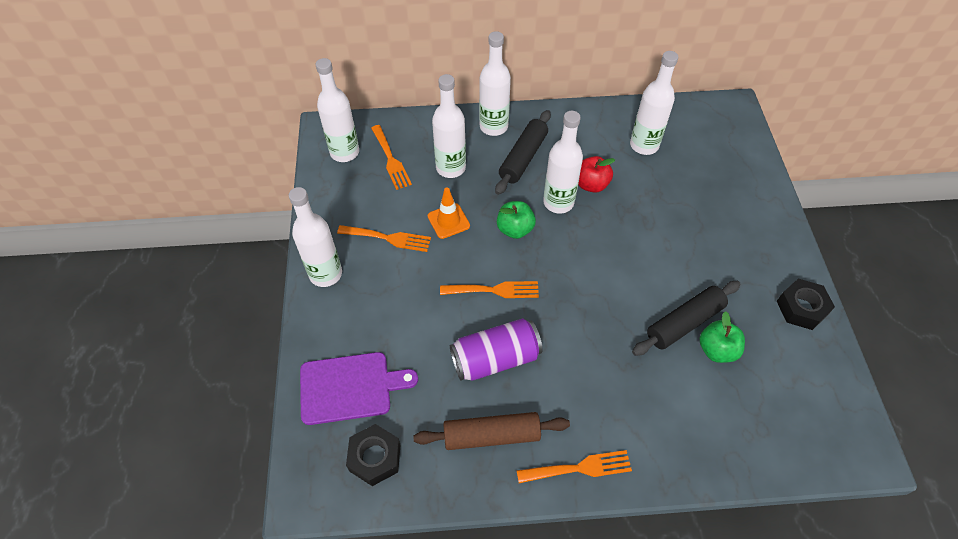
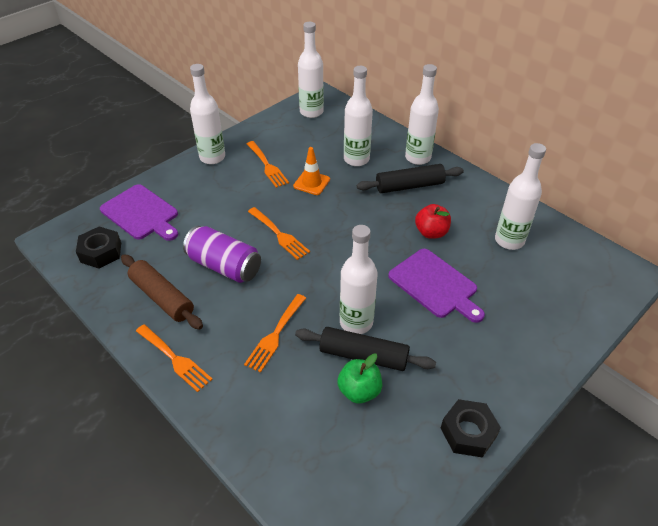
camera: 50 degrees right, 10 degrees down
(391, 160) = (330, 132): orange fork -> orange fork (275, 335)
(515, 229) = (342, 216): green apple -> none
(558, 202) = (392, 224): white bottle -> white bottle (356, 322)
(650, 224) = (435, 285): none -> purple cutting board

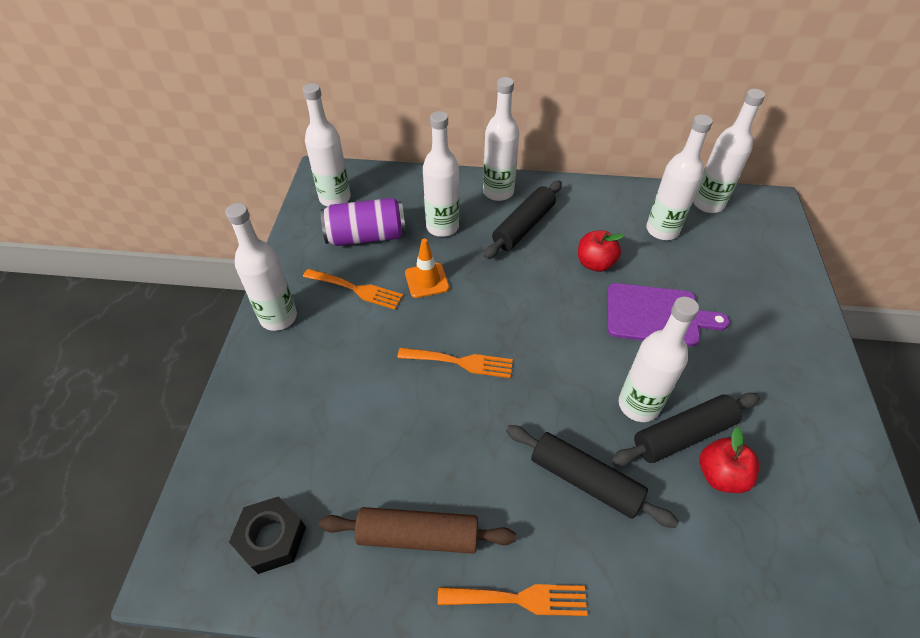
camera: 40 degrees left, 5 degrees up
(141, 213) = (267, 447): purple cutting board -> none
(224, 266) = (444, 441): purple can -> purple can (366, 236)
(275, 335) = (585, 480): orange fork -> black rolling pin
(359, 391) = (720, 475): green apple -> red apple
(468, 432) = (836, 440): black nut -> none
(571, 244) = (708, 204): none -> white bottle

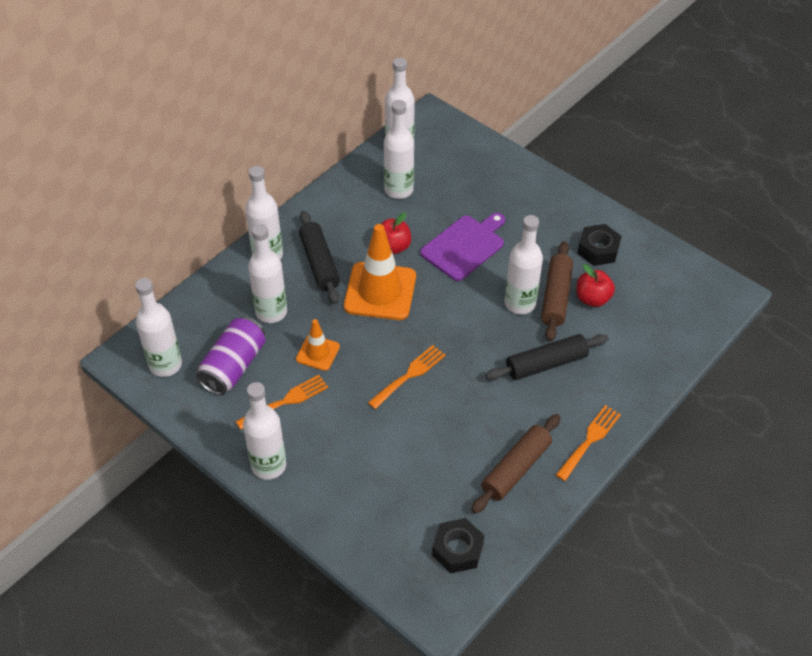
camera: 55 degrees left, 0 degrees up
(535, 283) = (380, 291): none -> orange traffic cone
(683, 435) = (556, 297): black rolling pin -> brown rolling pin
(793, 439) = (598, 250): none -> black nut

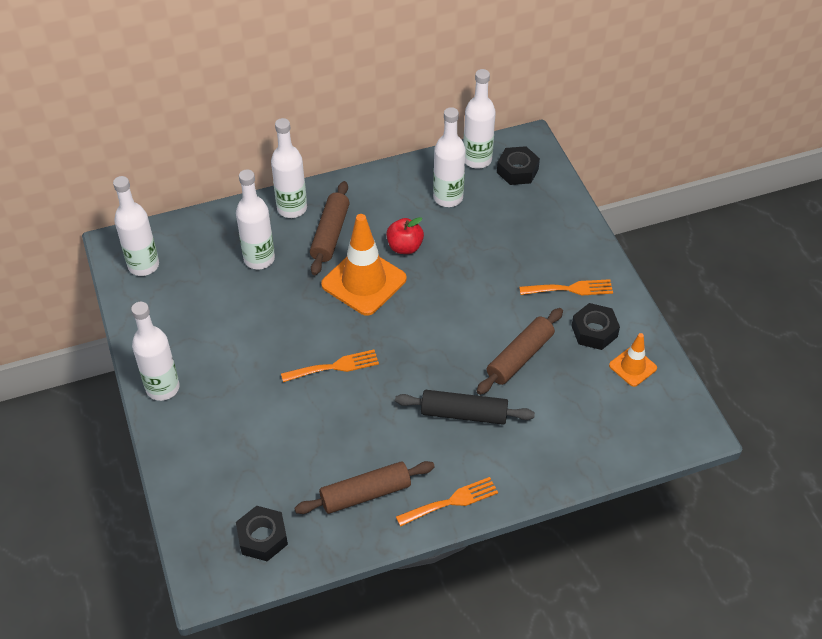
camera: 30 degrees right, 0 degrees up
(234, 366) = (195, 291): purple can -> none
(286, 401) = (216, 340): orange fork -> orange fork (570, 289)
(318, 353) = (271, 311): orange traffic cone -> orange traffic cone (632, 367)
(320, 263) = (330, 234): black rolling pin -> brown rolling pin
(440, 144) = (517, 171): none -> black nut
(464, 246) = (470, 274): purple cutting board -> none
(520, 303) = (481, 348): white bottle -> none
(592, 298) = (553, 374): red apple -> none

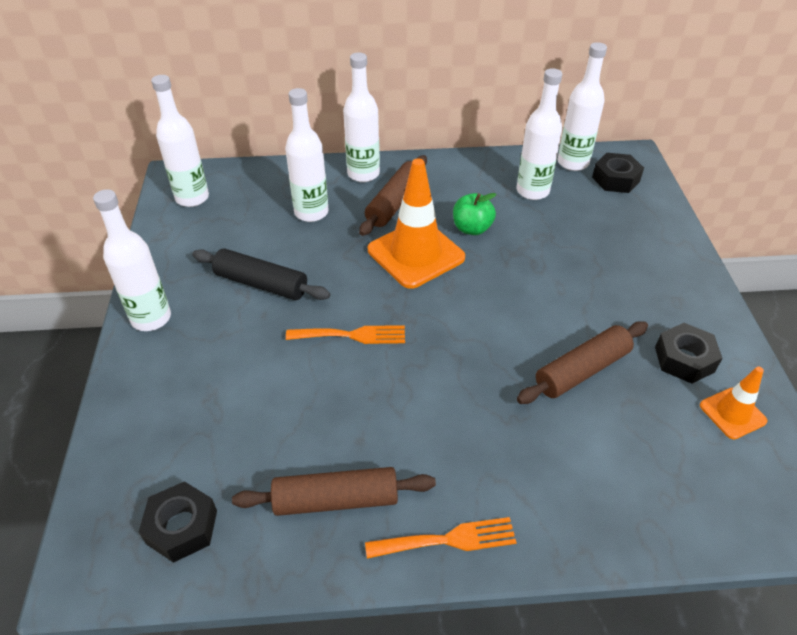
camera: 15 degrees right, 5 degrees down
(405, 247) = (472, 228): red apple -> green apple
(464, 413) = (494, 424): black rolling pin -> black rolling pin (261, 283)
(570, 289) = (660, 306): orange fork -> none

